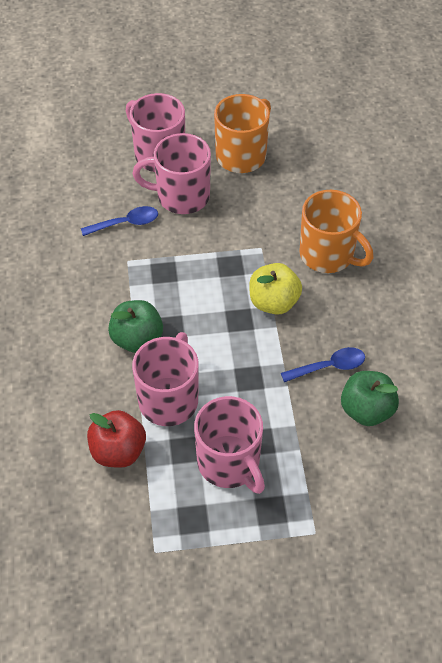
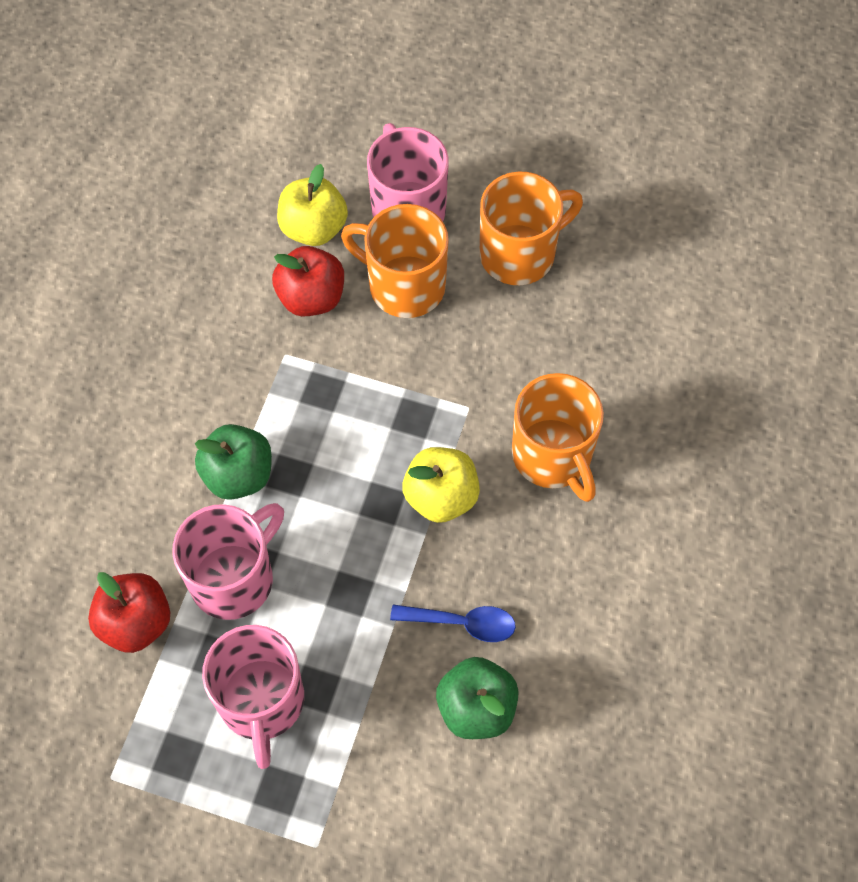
camera: 25 degrees right, 10 degrees up
(105, 185) = (313, 228): none -> yellow apple
(126, 223) = (311, 297): blue spoon -> red apple
(181, 196) = (404, 285): pink mug -> orange mug

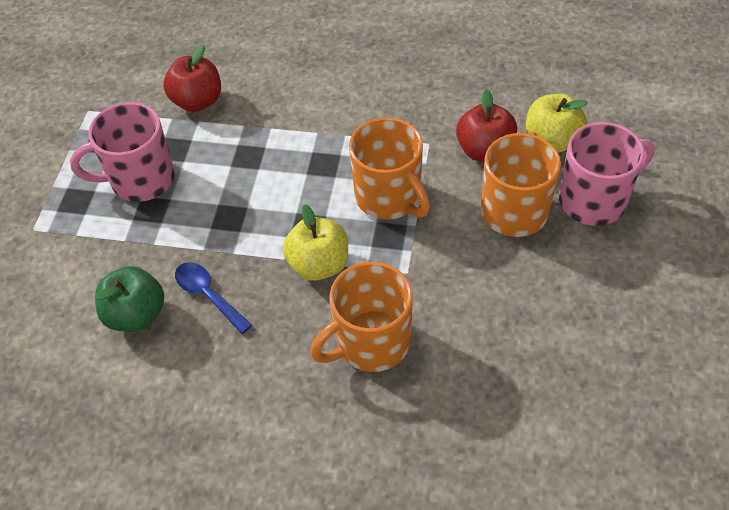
camera: 85 degrees right, 10 degrees down
(234, 578) = (235, 147): pink mug -> none
(238, 475) = (318, 134): green apple -> none
(462, 623) = (208, 295): blue spoon -> blue spoon turned 135 degrees clockwise
(520, 254) = (576, 290): orange mug -> orange mug (389, 197)

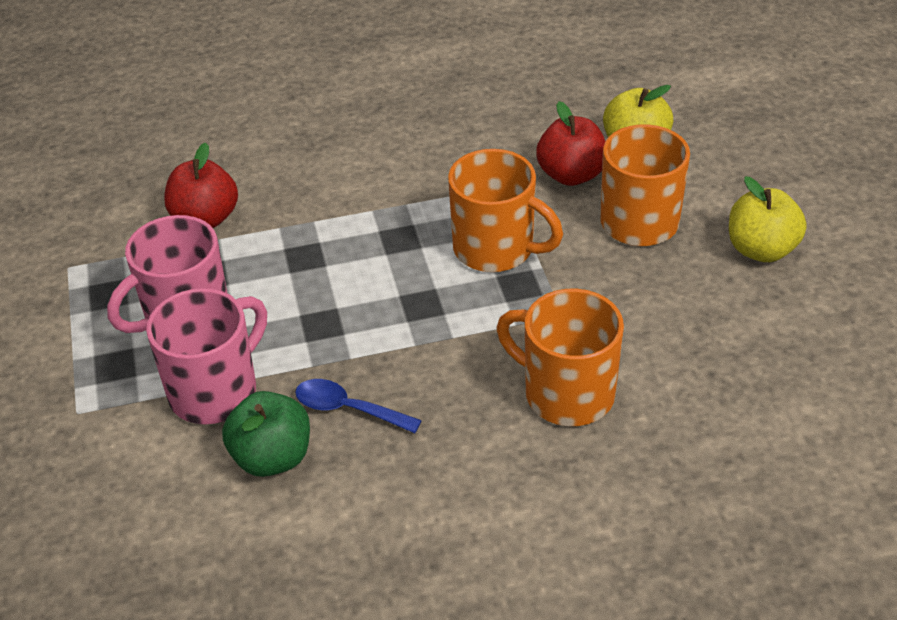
camera: 25 degrees left, 10 degrees down
(319, 264) = (459, 337): yellow apple -> yellow apple (761, 250)
(371, 342) = (566, 393): orange mug -> orange mug turned 90 degrees clockwise
(594, 200) = (714, 188): pink mug -> pink mug (216, 391)

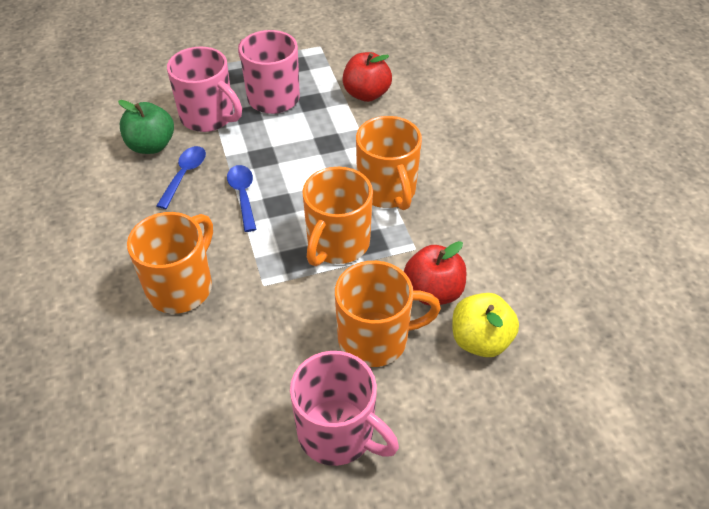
camera: 85 degrees right, 5 degrees up
(399, 341) = (243, 195): none -> blue spoon
(406, 204) = (387, 191): none -> orange mug
(761, 250) = (338, 433): yellow apple -> pink mug

